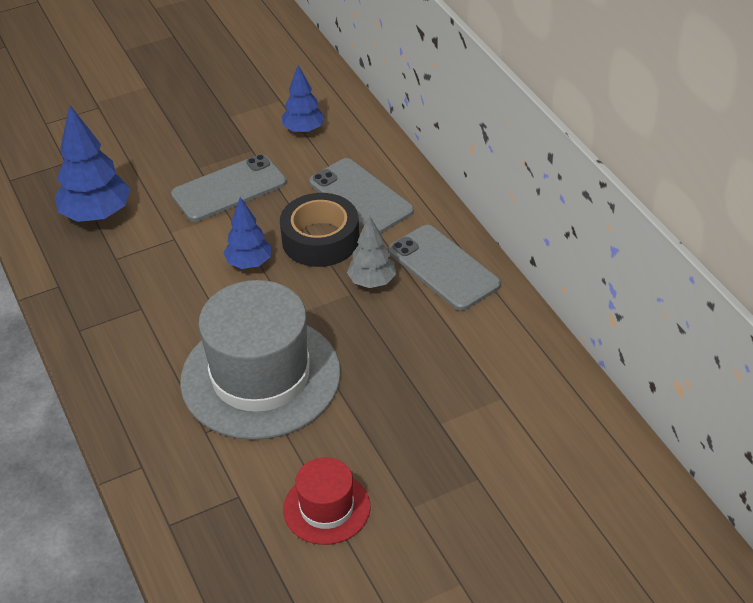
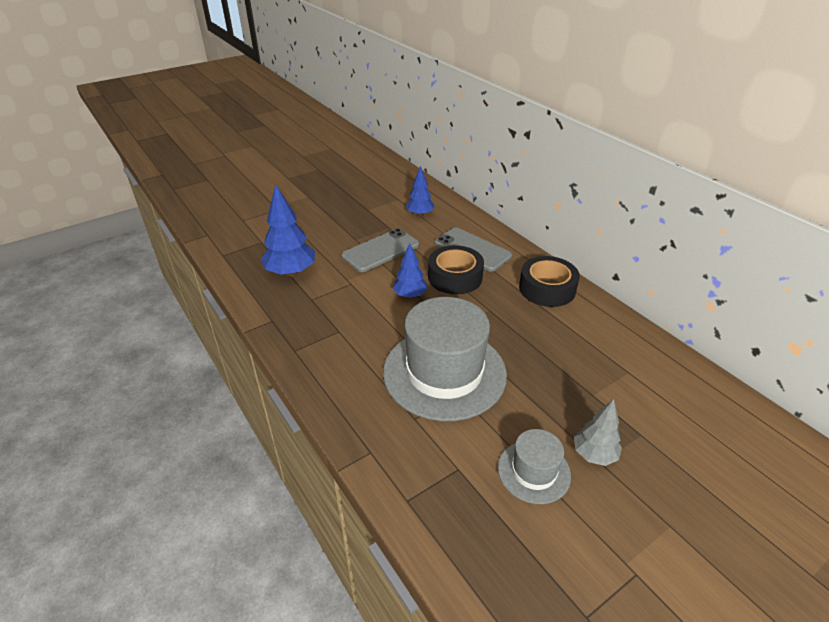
camera: 10 degrees left, 5 degrees down
(326, 508) = (534, 471): red hat -> grey hat
(372, 282) = (501, 301): grey tree -> grey tree (594, 455)
(443, 268) = (547, 289): grey phone -> black tape

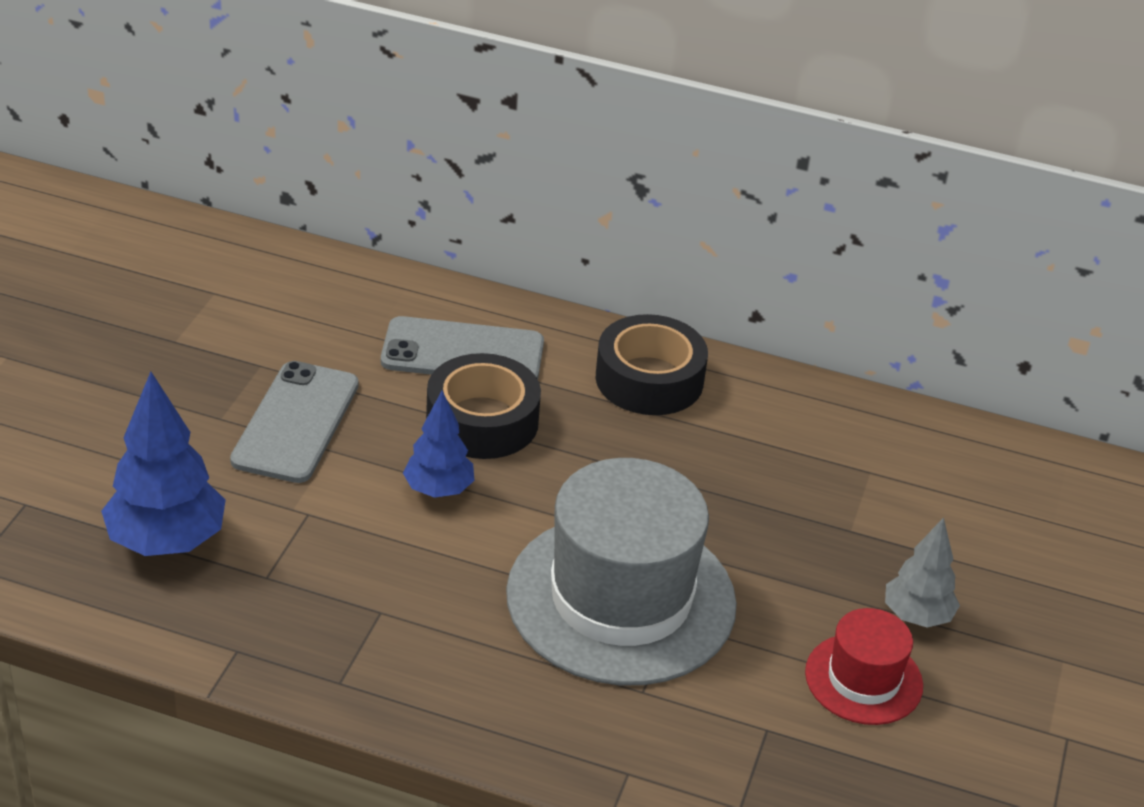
camera: 40 degrees left, 0 degrees up
(420, 214) = (293, 312): blue tree -> none
(534, 471) = (863, 679): grey hat -> red hat

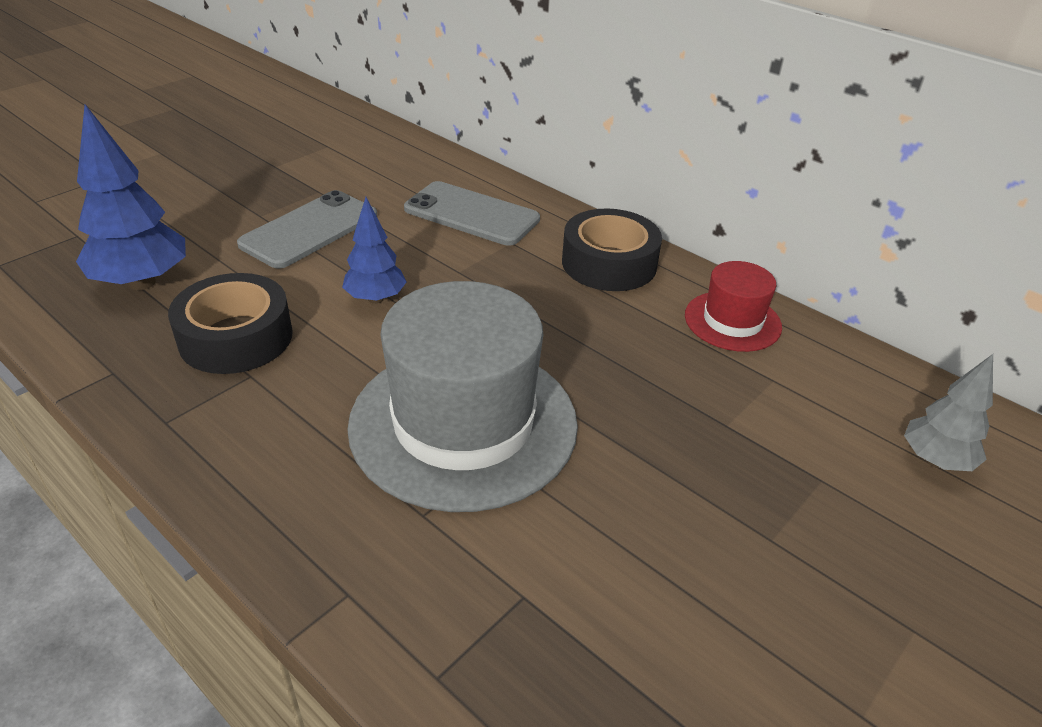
camera: 25 degrees right, 0 degrees up
(482, 421) = (450, 260): black tape -> black tape (236, 337)
(863, 679) = (661, 576): red hat -> red hat (732, 321)
(916, 616) = (756, 527): grey tree -> grey tree (935, 460)

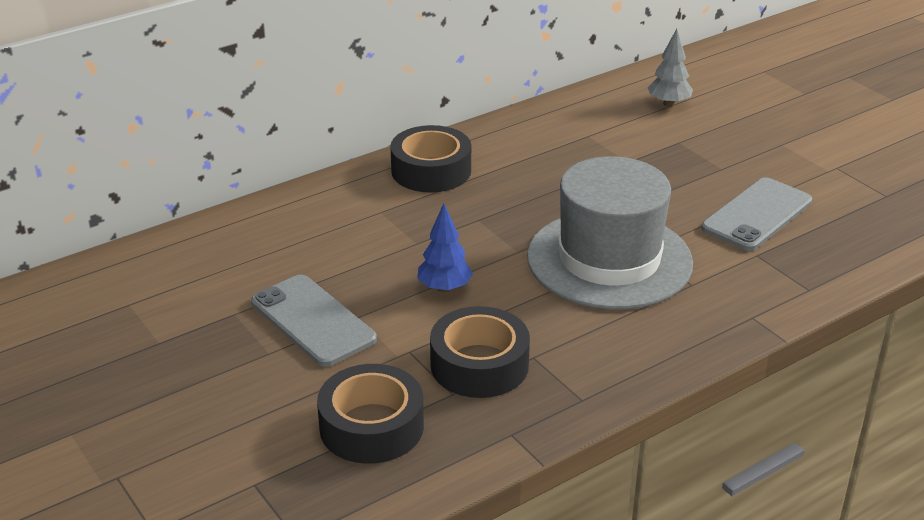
camera: 75 degrees left, 5 degrees down
(142, 282) = (371, 426): blue tree -> black tape
(471, 214) = (324, 226): grey phone -> grey phone (757, 215)
(732, 321) = (522, 135): red hat -> none

